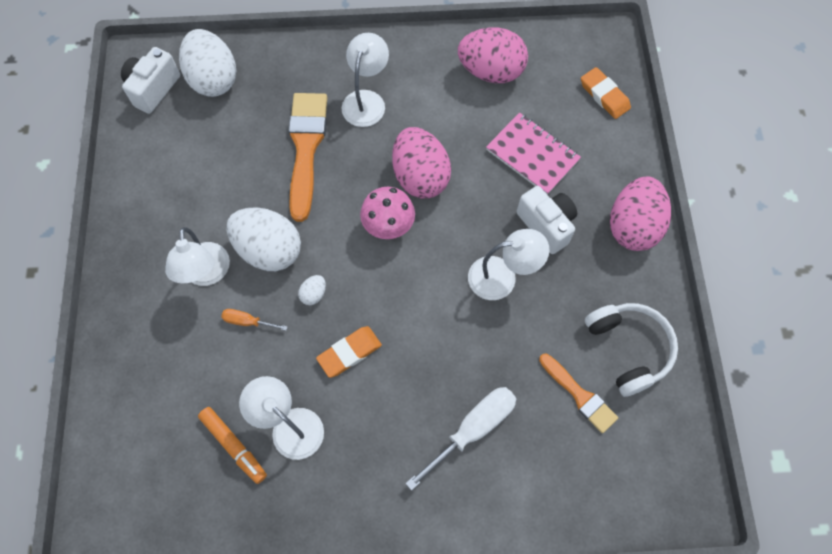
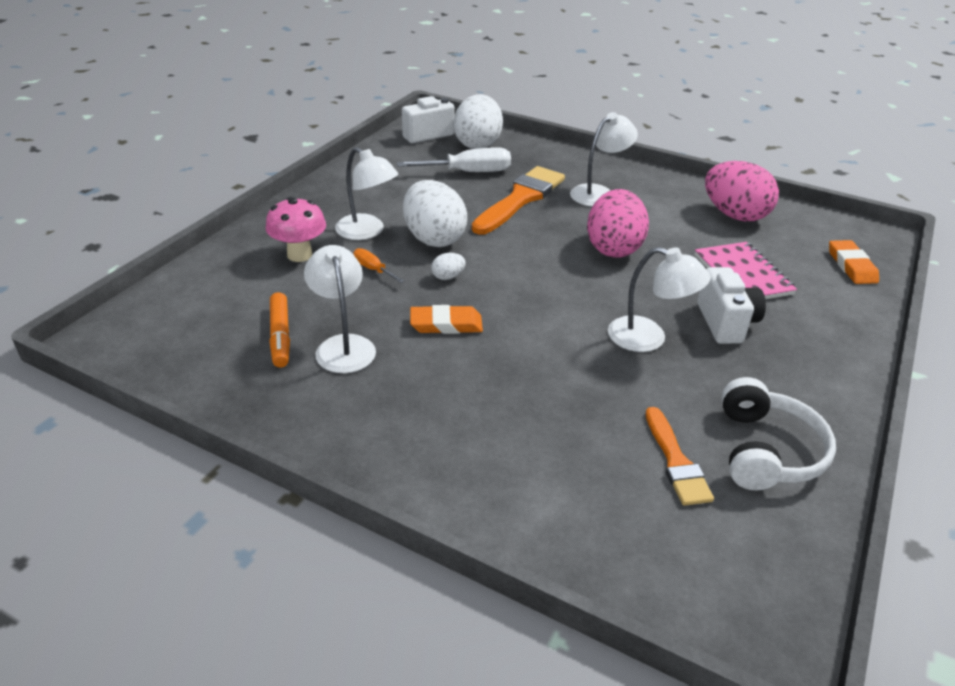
camera: 30 degrees right, 30 degrees down
(206, 274) = (367, 232): white lamp -> white lamp turned 75 degrees counterclockwise
(388, 227) = (556, 265): pink mushroom -> pink mushroom (299, 255)
(473, 429) = (526, 431): white screwdriver -> white screwdriver (468, 172)
(633, 226) = (831, 361): pink egg -> none

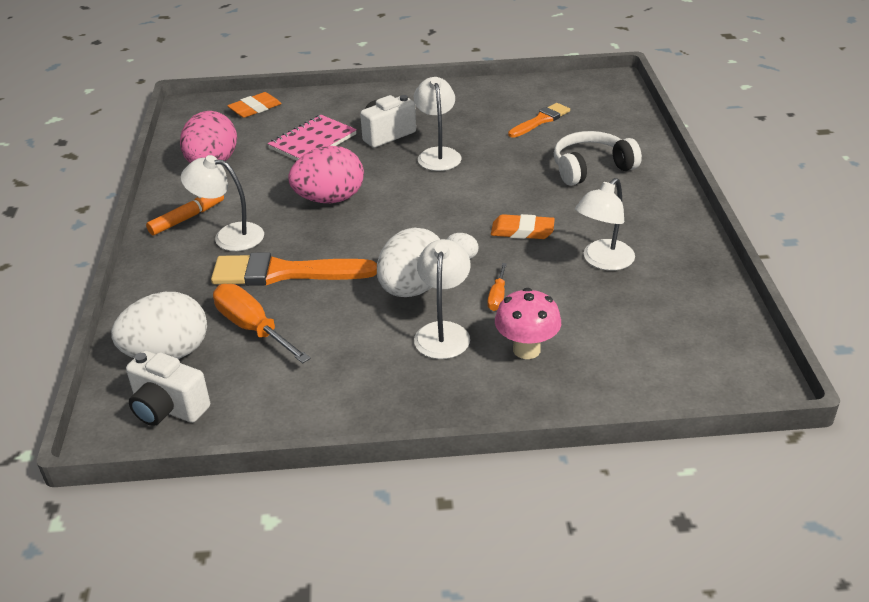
camera: 120 degrees left, 0 degrees up
(280, 336) = (632, 294): orange marker -> orange marker (187, 218)
(446, 324) = (522, 231): orange eraser -> orange eraser turned 45 degrees counterclockwise
(468, 172) = (252, 328): white screwdriver -> orange screwdriver
(766, 451) = (498, 101): white headphones -> white headphones (591, 168)

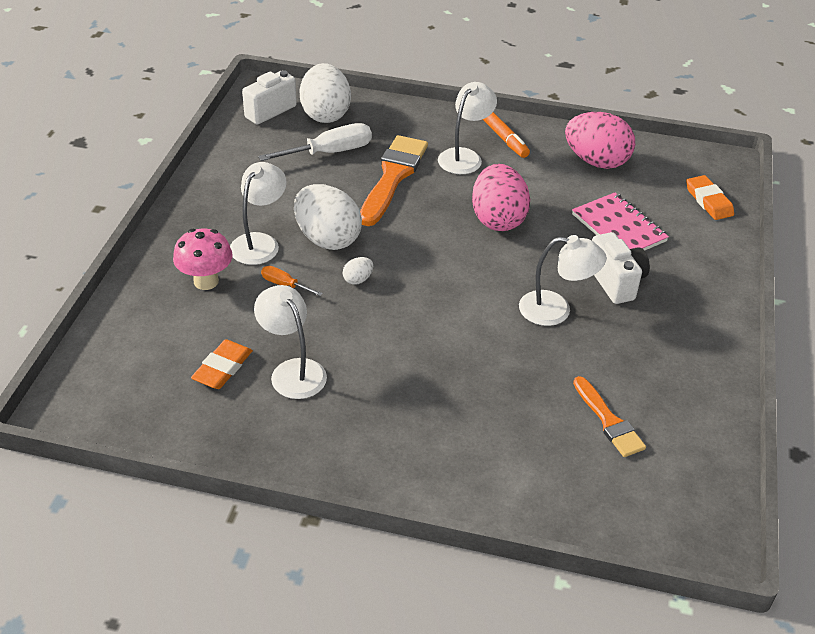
camera: 105 degrees right, 5 degrees up
(252, 328) = (330, 152): orange screwdriver -> white screwdriver
(443, 332) = (260, 242): white lamp -> white lamp turned 90 degrees counterclockwise
(522, 231) = (376, 330): orange eraser -> orange eraser (222, 368)
(591, 168) = (472, 427): white headphones -> none

